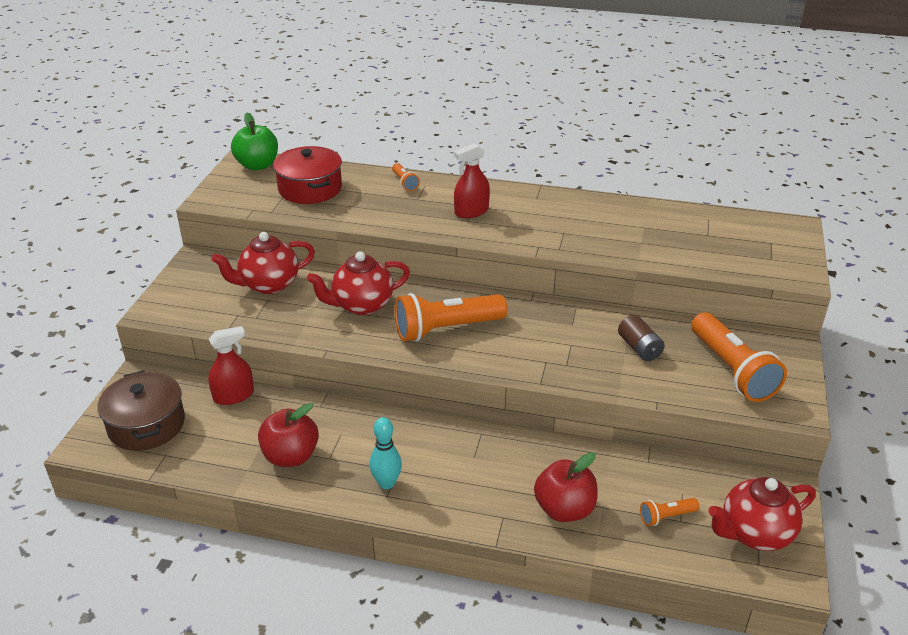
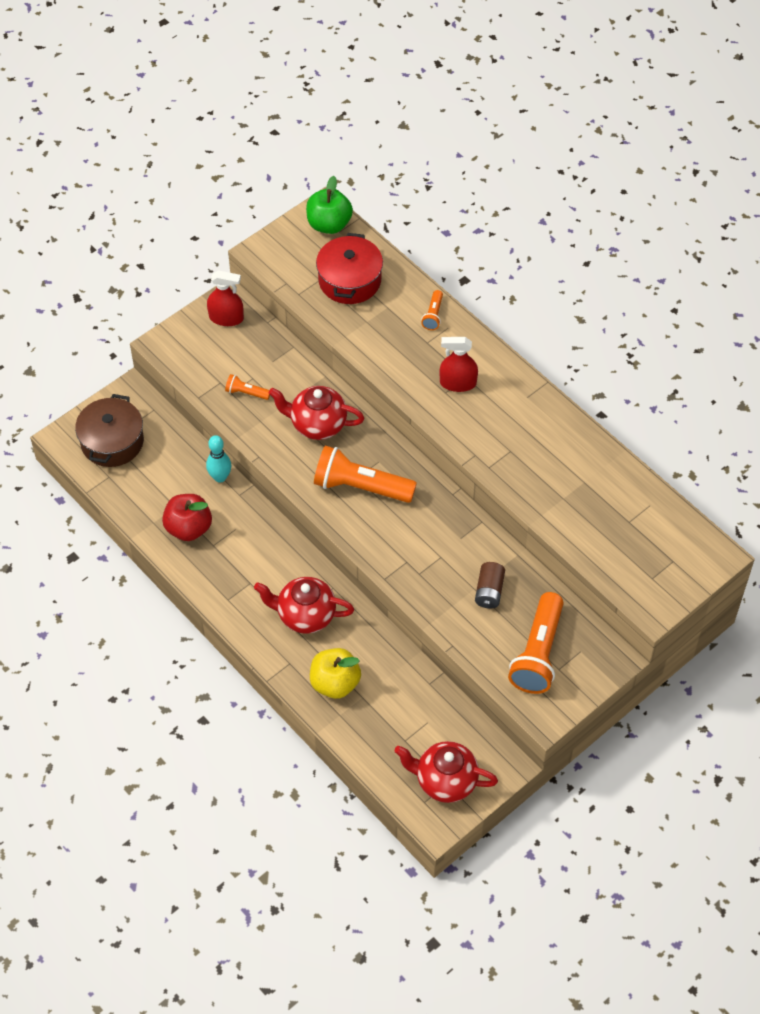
camera: 35 degrees right, 20 degrees up
(233, 395) = (186, 448): red spray bottle -> red spray bottle (226, 318)
(269, 285) = (264, 361): red teapot -> red teapot (305, 615)
(386, 483) = (235, 589): turquoise bowling pin -> turquoise bowling pin (220, 477)
(564, 509) = (335, 683): red apple -> yellow apple
(666, 517) = (398, 732): orange flashlight -> orange flashlight (246, 393)

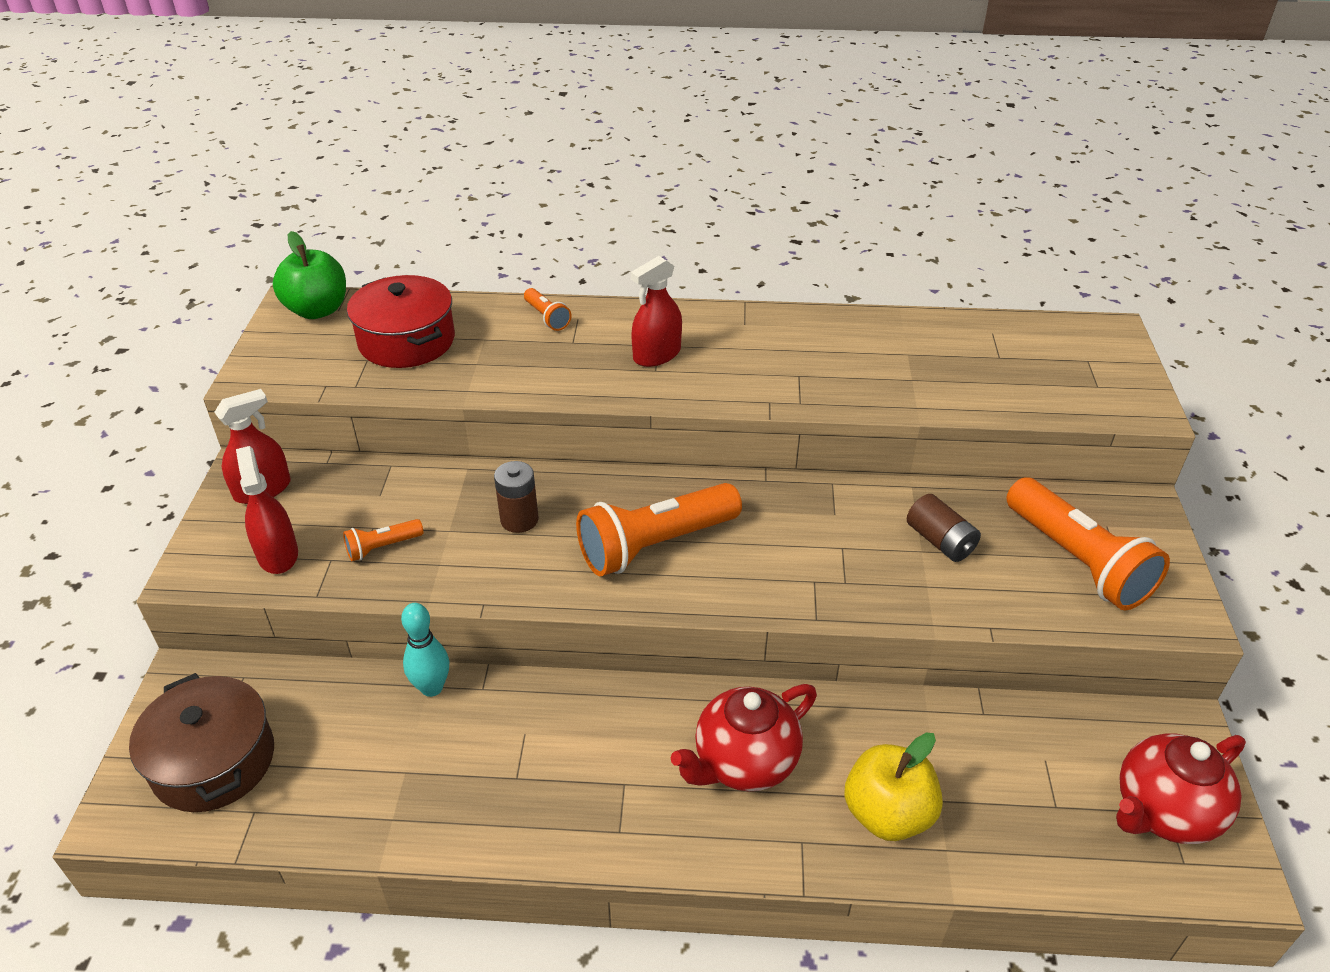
camera: 45 degrees left, 15 degrees down
(188, 528) = (456, 784): red apple -> none
(202, 362) = (278, 554): none -> red spray bottle
(317, 424) = (519, 519): red teapot -> brown battery

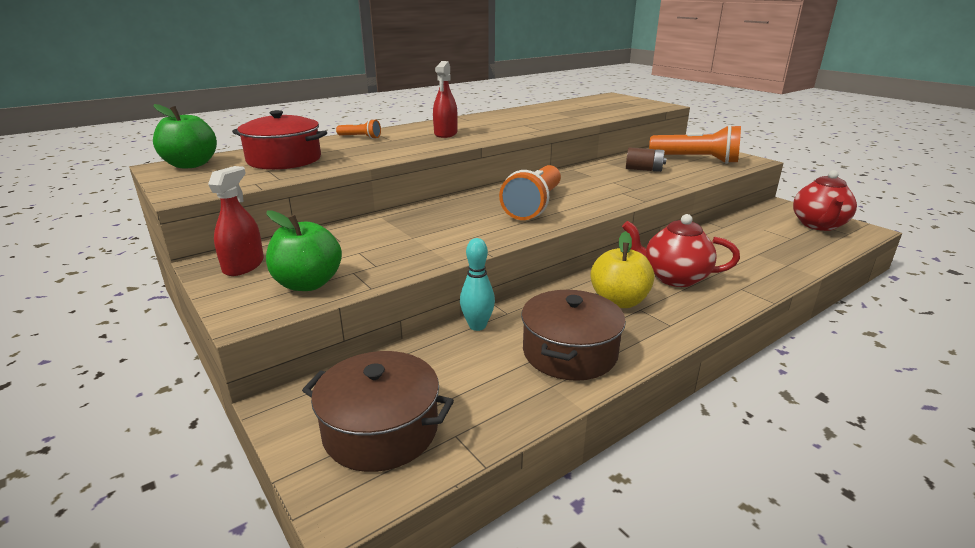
camera: 40 degrees left, 15 degrees down
(278, 554) = (308, 284): red spray bottle -> green apple
(382, 547) = (381, 256): orange flashlight -> none
(463, 790) = (569, 352): none -> brown pot
(519, 519) = (447, 221): brown battery -> none
(744, 762) = (674, 278): red teapot -> red teapot turned 90 degrees clockwise
(887, 814) = (751, 265): yellow apple -> yellow apple (619, 301)

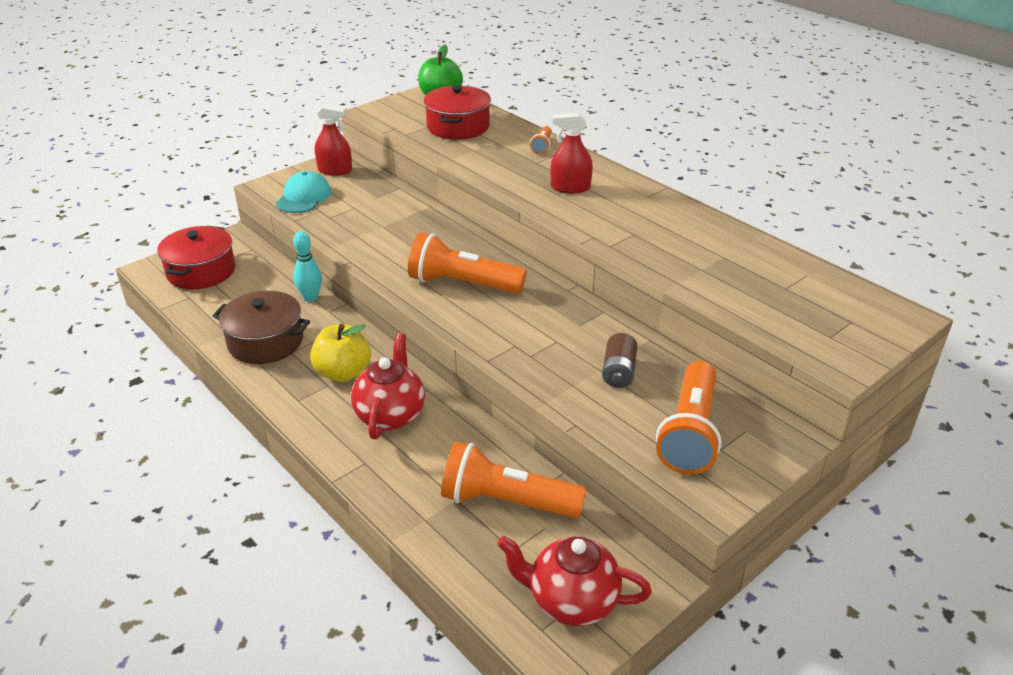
camera: 85 degrees right, 10 degrees up
(308, 284) = (303, 197): green apple -> turquoise cap
(381, 430) = (201, 271): brown pot -> red pot
(748, 238) = (507, 501): none -> orange flashlight

